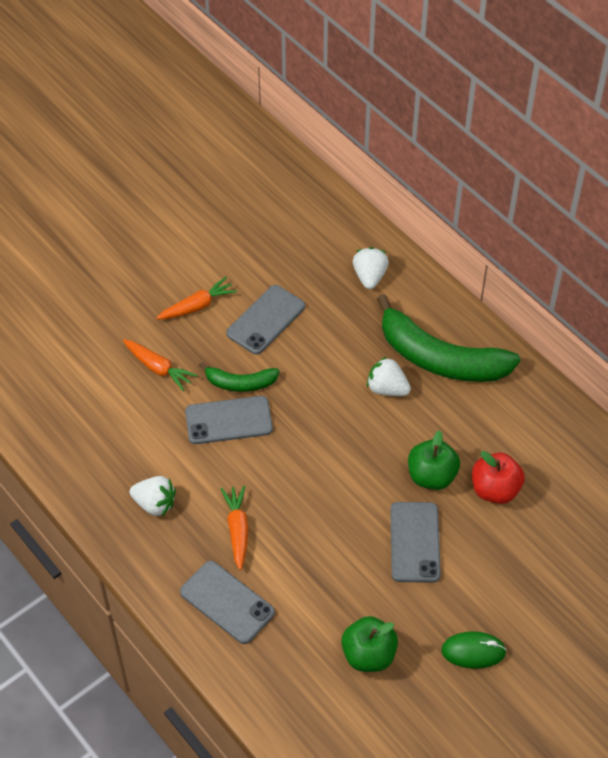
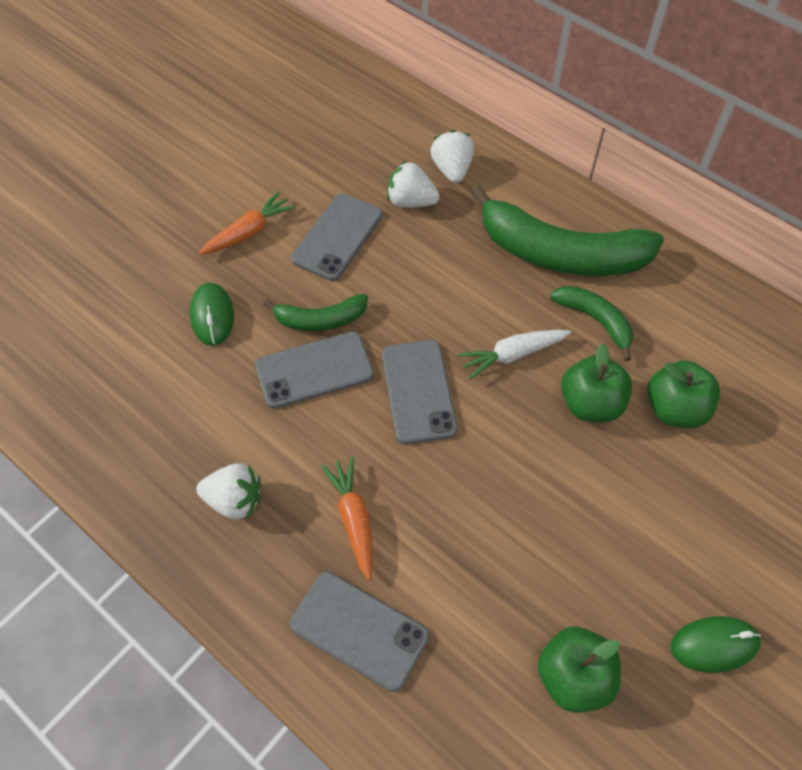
camera: 10 degrees left, 5 degrees up
(159, 368) = (212, 316): orange carrot -> green mouse
(381, 431) = (512, 355): none -> white carrot
(387, 388) = (506, 300): white strawberry -> white strawberry (411, 201)
(415, 542) = (593, 497): grey phone -> grey phone (418, 391)
(453, 415) = (595, 321): none -> green banana
(495, 490) = (675, 409): red apple -> green apple

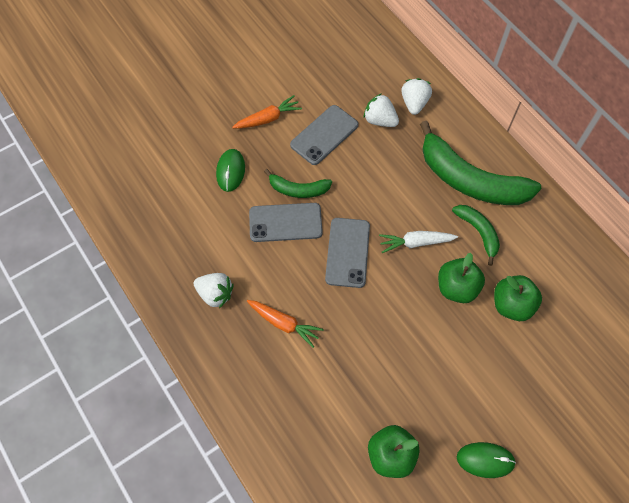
camera: 15 degrees right, 5 degrees up
(353, 518) = (284, 324): orange carrot -> orange carrot turned 120 degrees clockwise
(359, 630) = (269, 392): grey phone -> none

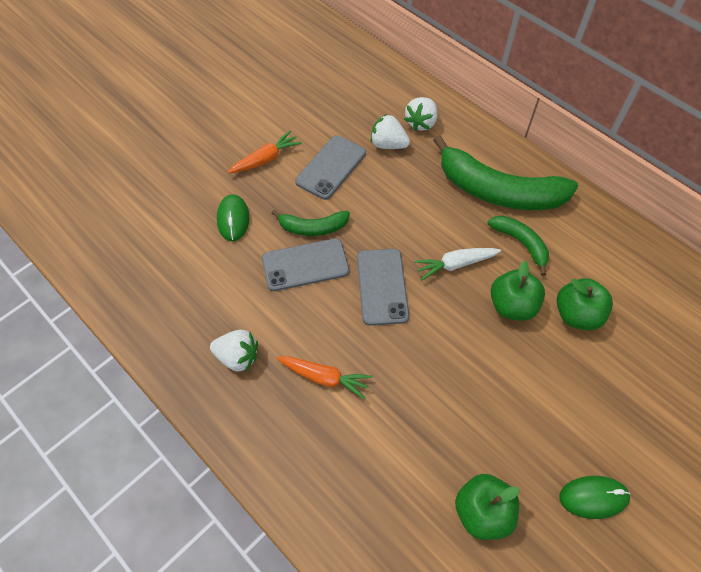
camera: 10 degrees left, 5 degrees down
(414, 103) = (421, 123): white strawberry -> white strawberry turned 150 degrees counterclockwise

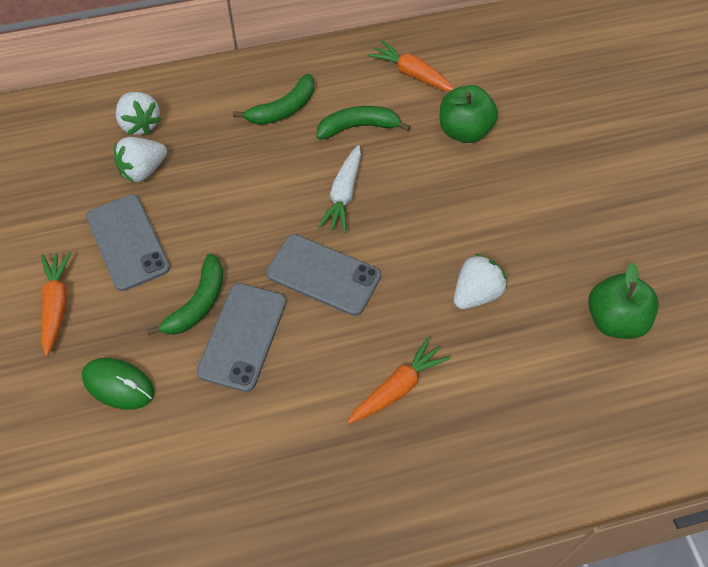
camera: 60 degrees left, 0 degrees up
(237, 357) = (315, 468): white strawberry -> white strawberry (476, 293)
(498, 191) = (283, 109): green banana -> green banana, size x0.51
(512, 306) = (422, 175): green apple -> none
(593, 497) = (642, 225): green mouse -> none
(600, 252) = (412, 74): none -> orange carrot

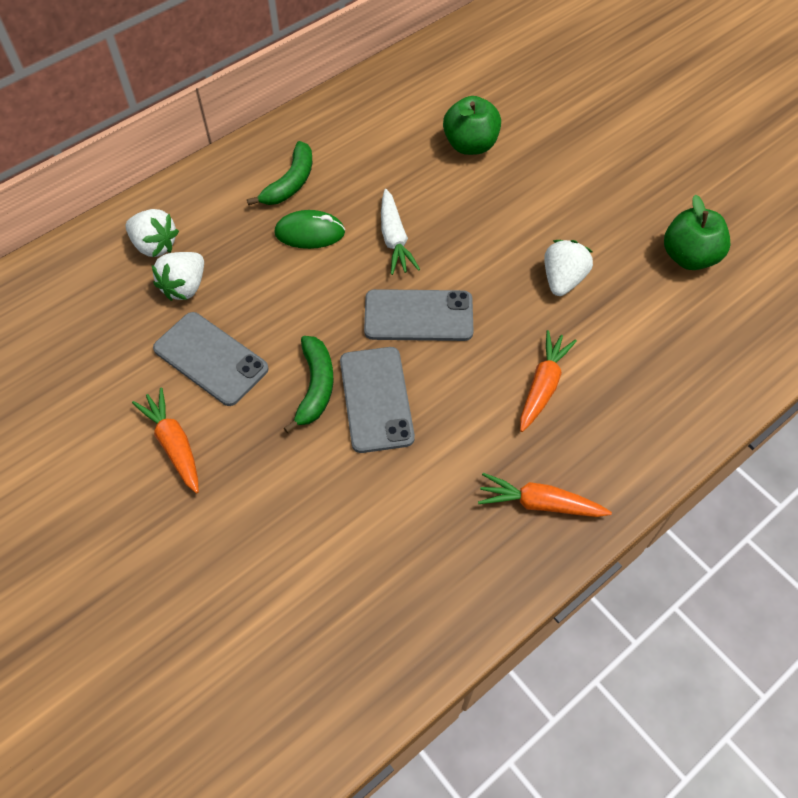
camera: 25 degrees left, 0 degrees up
(118, 385) = (283, 491): green mouse -> green mouse (310, 233)
(358, 127) = (372, 174): green banana -> none
(412, 74) = (393, 111): orange carrot -> orange carrot (539, 503)

